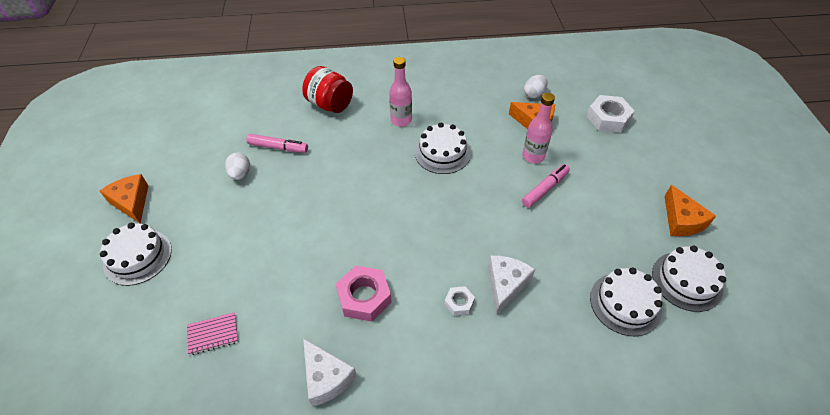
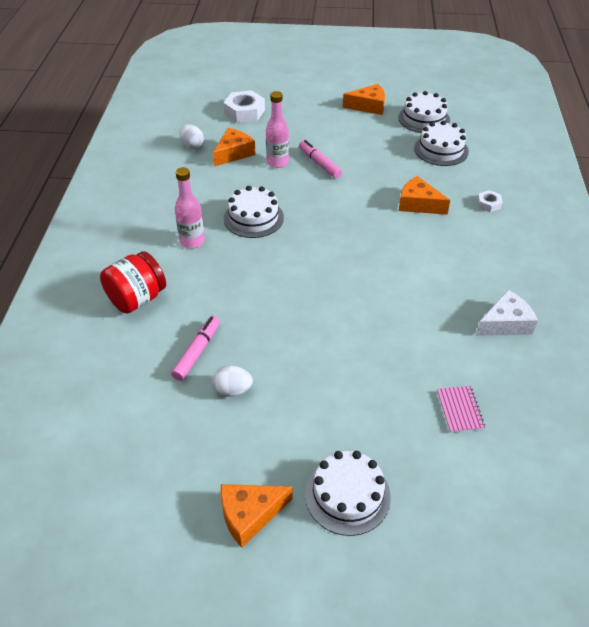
camera: 80 degrees left, 5 degrees down
(364, 297) = (423, 292): pink nut -> none
(459, 303) = (434, 233): white nut -> white nut (488, 204)
(506, 284) = (418, 204): white cheese -> orange cheese

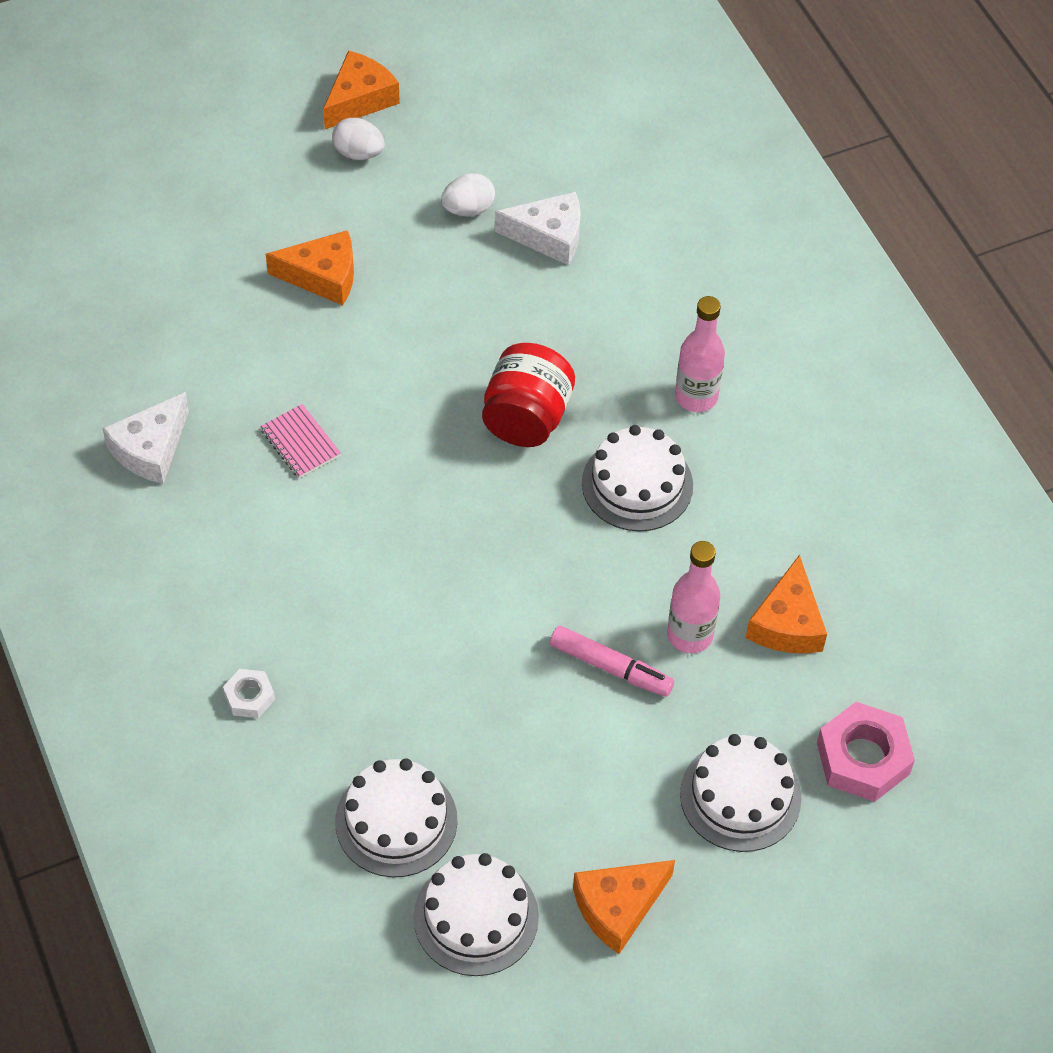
camera: 150 degrees right, 10 degrees up
(137, 299) = (690, 273): red jar -> red jar (526, 418)
(192, 145) = (880, 608): white egg -> white egg (358, 153)
(197, 352) = (548, 236): pink marker -> white cheese
(244, 112) = (863, 758): white nut -> pink nut
(347, 495) = (267, 155): white cake -> white cake (740, 796)
(418, 204) = (376, 640): orange cheese -> orange cheese (323, 276)
(460, 410) = (174, 297): pink notebook -> pink notebook (300, 443)

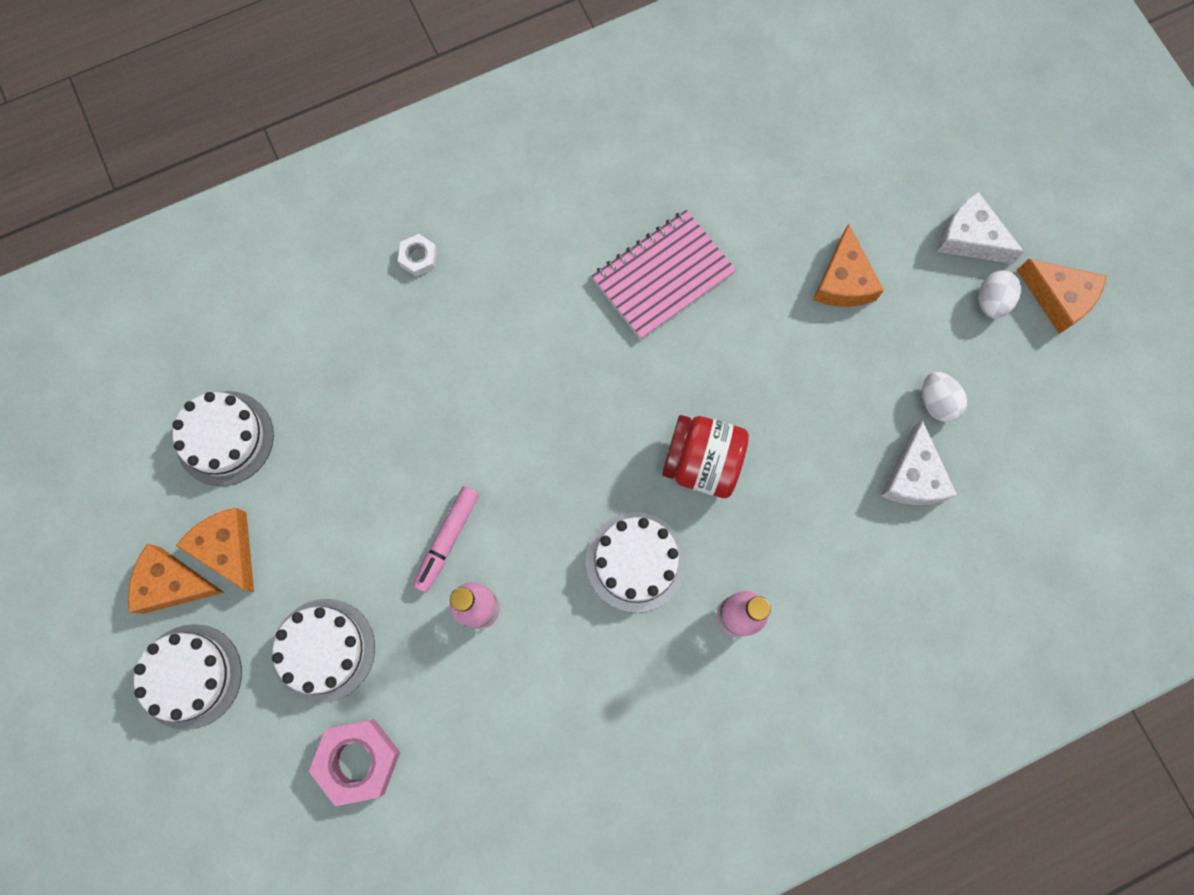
camera: 90 degrees right, 20 degrees up
(150, 449) = (649, 162): white cheese -> white cheese (969, 238)
(300, 443) = (662, 276): pink notebook -> pink notebook, size x1.93
(396, 821) = (308, 374): white cake -> white cake (190, 676)
(787, 623) = (494, 696): orange cheese -> orange cheese (173, 583)

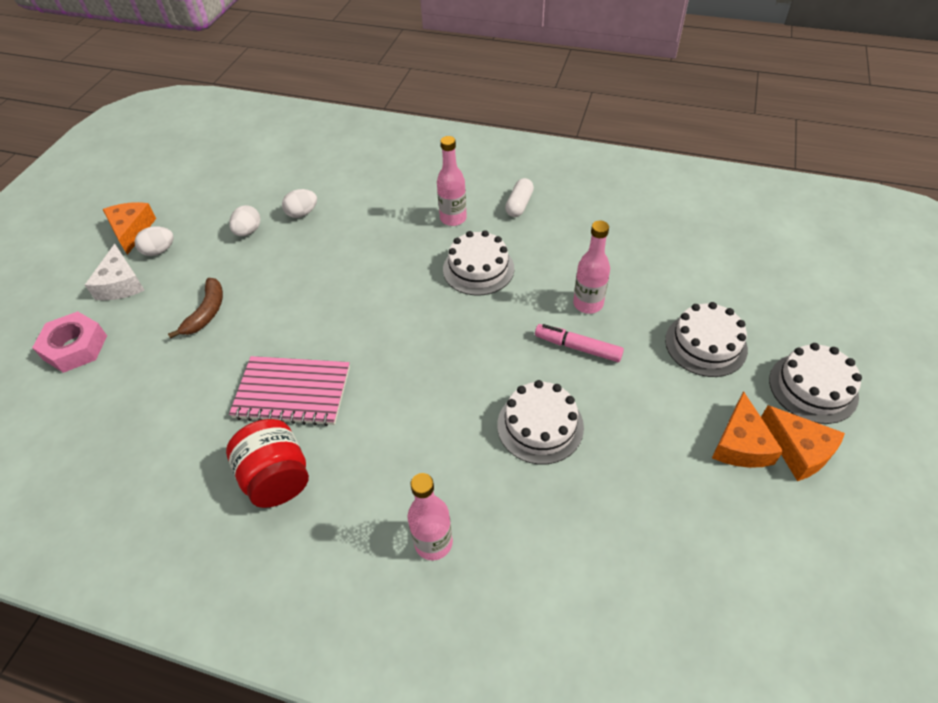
camera: 135 degrees left, 25 degrees down
(224, 438) = (697, 522): white cake -> white cake (540, 426)
(358, 760) = (719, 284): pink nut -> pink nut (75, 347)
(418, 257) = (433, 542): white nut -> pink bottle
(447, 540) = (578, 347): pink marker -> pink marker turned 135 degrees counterclockwise
(682, 708) = (519, 205): none -> white capsule
(701, 462) = (392, 286): red jar -> red jar (277, 478)
(843, 281) = (206, 312): orange cheese -> brown banana
(913, 477) = (302, 213): white cheese -> white egg

